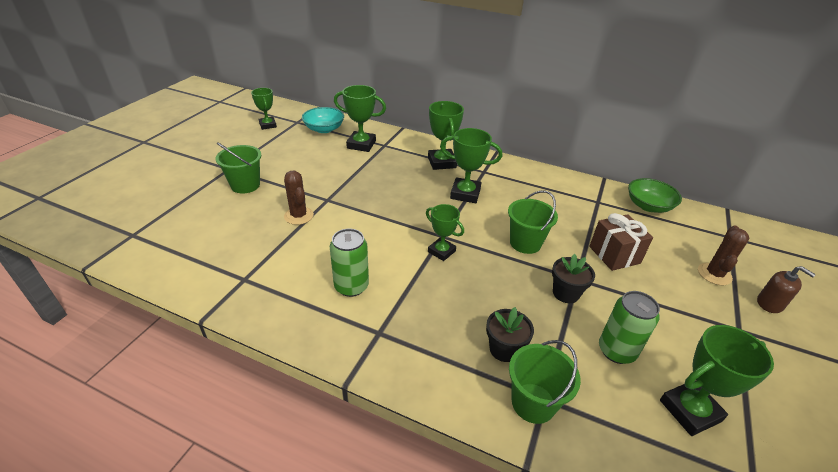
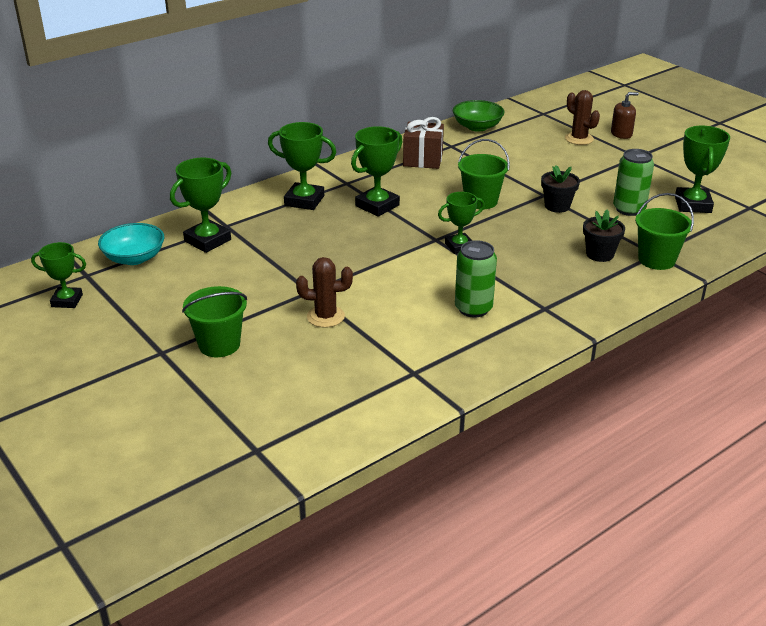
camera: 60 degrees left, 5 degrees down
(614, 255) = (527, 168): brown gift -> brown gift (423, 160)

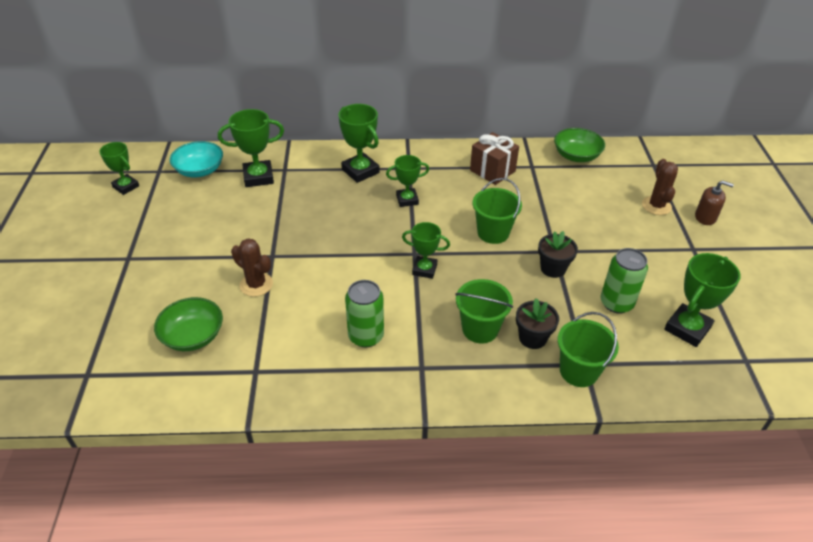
camera: 35 degrees right, 10 degrees up
(219, 345) = (166, 271): green bucket -> green bucket (480, 329)
(320, 376) = (193, 336): none -> green bowl
(377, 206) = (407, 200): green trophy -> green trophy, size x0.66

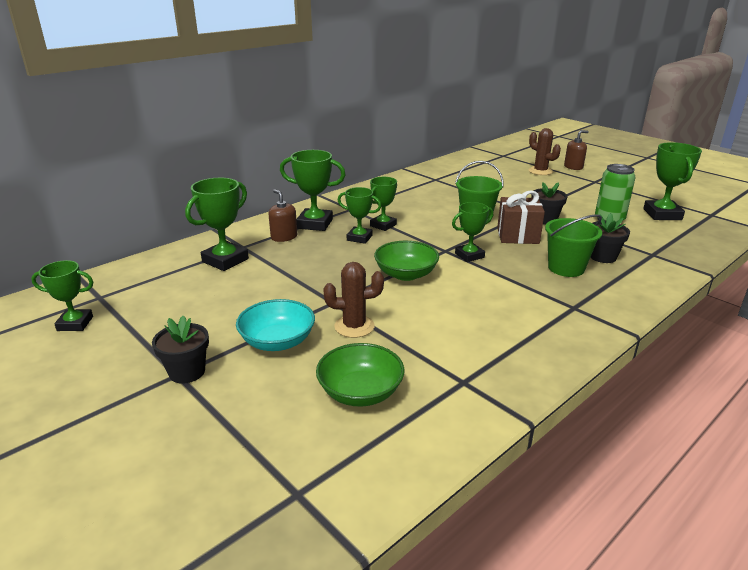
camera: 40 degrees left, 15 degrees down
(133, 260) = (187, 372): none -> black flower pot
(200, 170) = (151, 279): turquoise bowl -> turquoise bowl (277, 341)
(322, 174) = (284, 237): none -> brown soap dispenser
(366, 336) = (503, 311): green can -> none
(371, 204) = (359, 238): none -> green trophy
(492, 171) = (414, 190): brown gift -> brown gift (517, 236)
(576, 156) = (453, 166): green bowl -> green bowl (406, 274)
(578, 371) = (657, 259): green bucket -> none

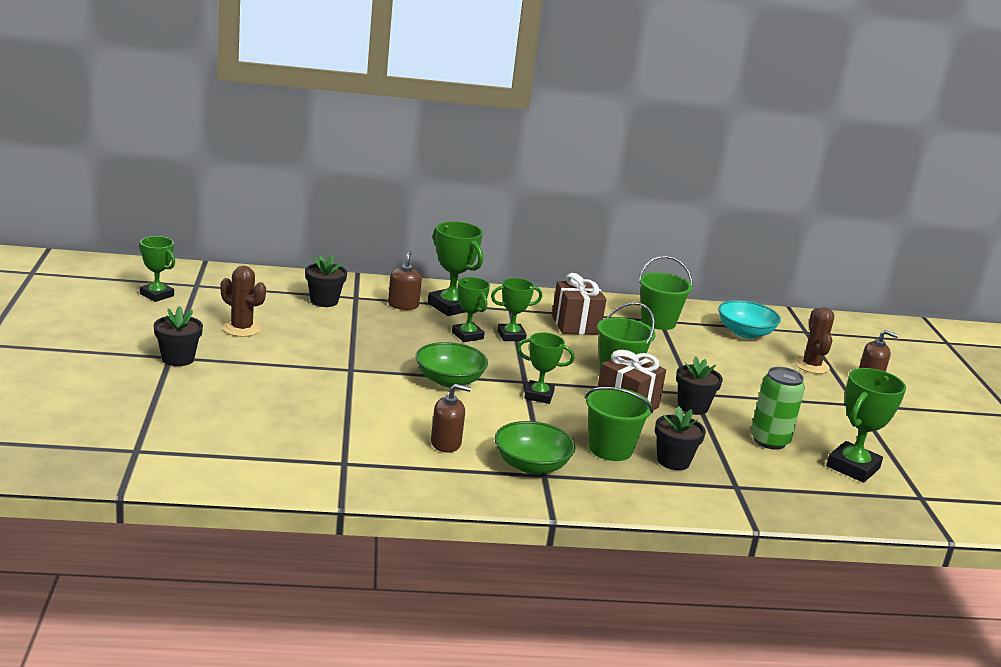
camera: 35 degrees right, 5 degrees down
(225, 260) = (324, 301): green trophy -> black flower pot
(277, 341) = (264, 372): turquoise bowl -> turquoise bowl (745, 332)
(354, 326) = (335, 392): brown cactus -> brown cactus (241, 328)
(360, 392) = (263, 428): green bowl -> green bowl (531, 465)
(402, 201) = (575, 325): none -> brown gift
(436, 180) = (658, 322): none -> green bucket
(488, 321) = (446, 443): none -> brown soap dispenser

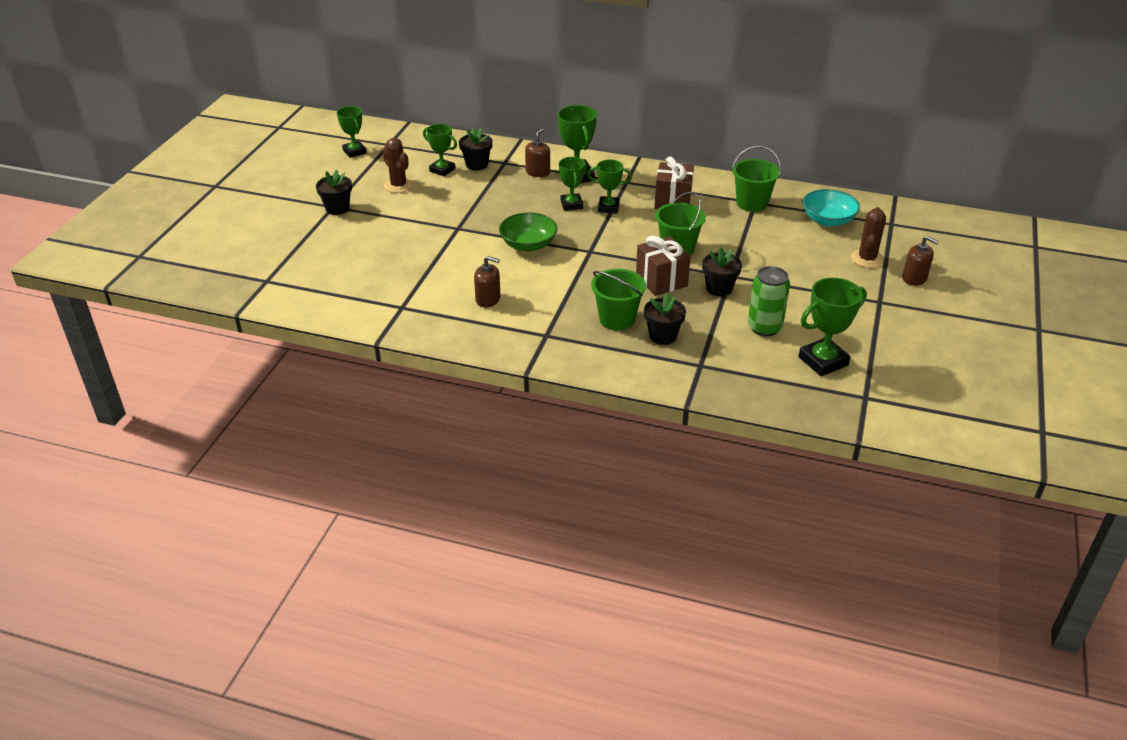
camera: 25 degrees right, 15 degrees up
(531, 465) = (542, 325): green bowl -> none
(539, 395) = (592, 265): green trophy -> green trophy (442, 170)

